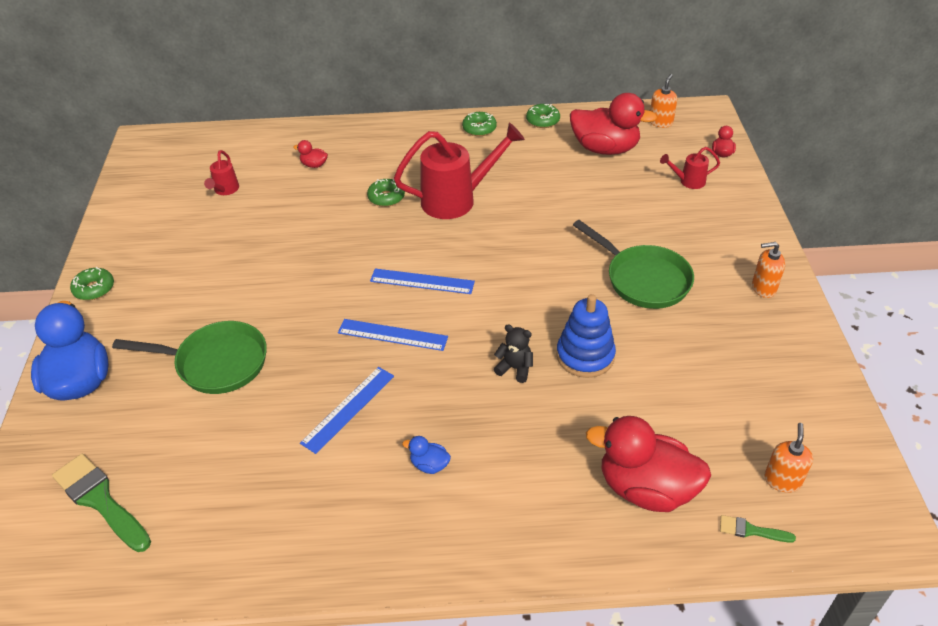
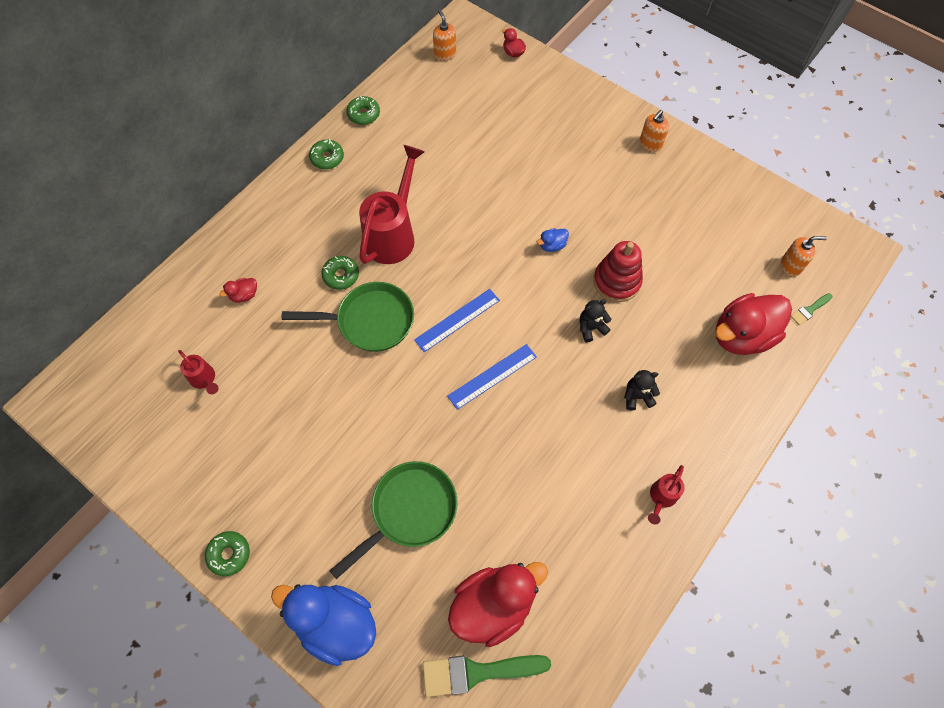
camera: 50 degrees left, 20 degrees up
(348, 409) = (536, 452): blue ruler -> none
(429, 465) = (627, 437): blue duck -> blue duck (552, 245)
(481, 446) = (637, 396): none -> black teddy bear
(585, 356) = (616, 281): blue stacking toy -> red stacking toy
(605, 149) = (437, 107): red duck -> red duck (493, 605)
(643, 279) = (583, 195): green pan -> green pan (370, 321)
(688, 181) = (520, 94): red watering can -> red watering can (661, 498)
(782, 480) = (790, 266): orange soap dispenser -> orange soap dispenser turned 120 degrees clockwise

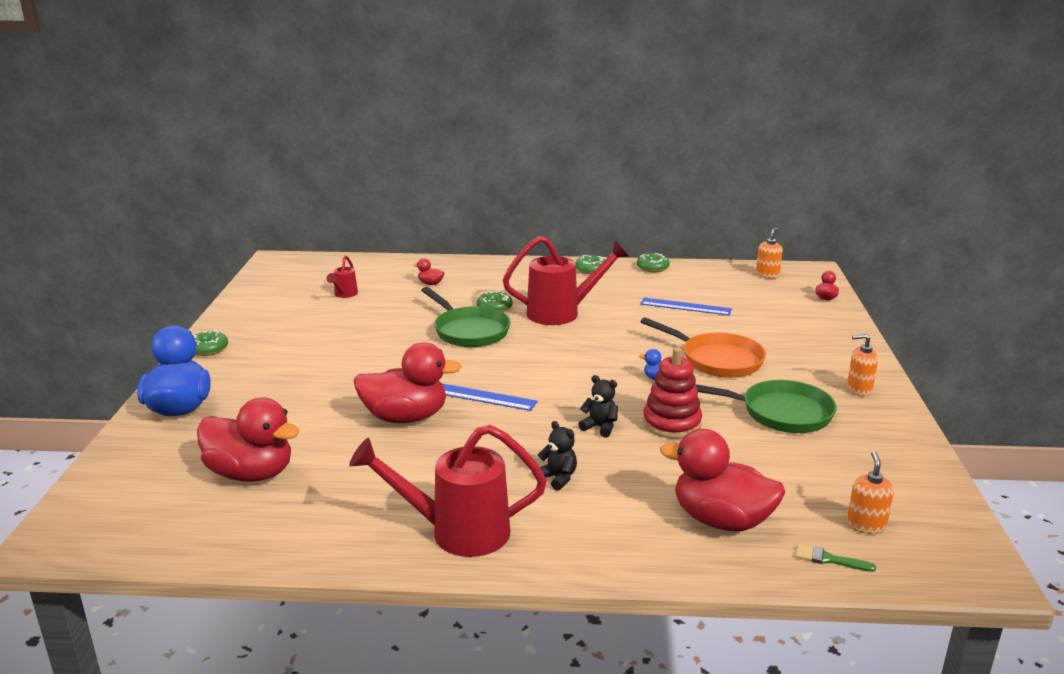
camera: 55 degrees right, 40 degrees down
(409, 511) = (310, 404): green pan -> green pan (780, 413)
(457, 320) = (518, 364): blue ruler -> blue ruler (685, 306)
(477, 672) = (177, 488): green brush -> none
(484, 449) = (405, 417): none -> red duck
(551, 190) = (717, 360): none -> orange pan
(661, 498) = (456, 532): red watering can -> red watering can, size x2.10
(790, 266) = (866, 525): orange soap dispenser -> orange soap dispenser turned 135 degrees counterclockwise

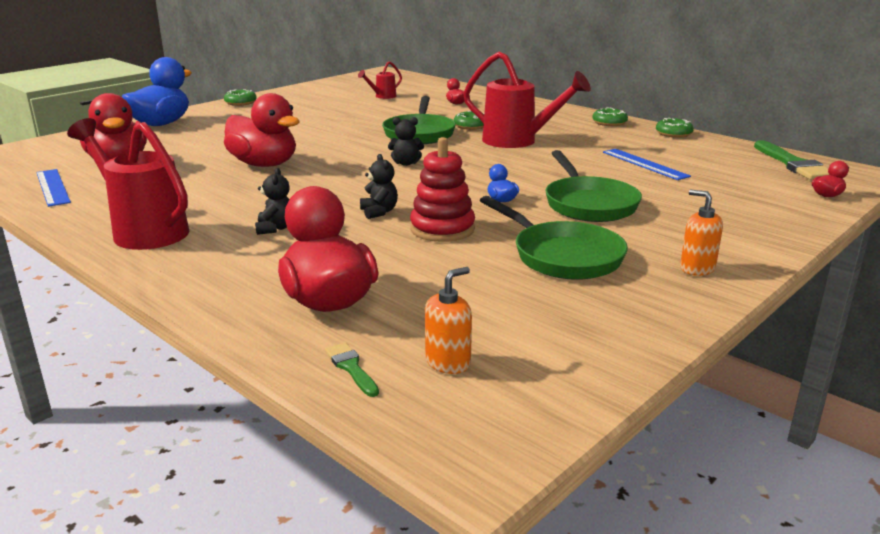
camera: 40 degrees right, 0 degrees up
(483, 397) = (340, 170): blue ruler -> blue ruler (53, 187)
(523, 369) = (406, 163): none -> black teddy bear
(717, 360) = (588, 204): orange pan -> green pan
(767, 275) = (793, 164): orange soap dispenser -> green brush

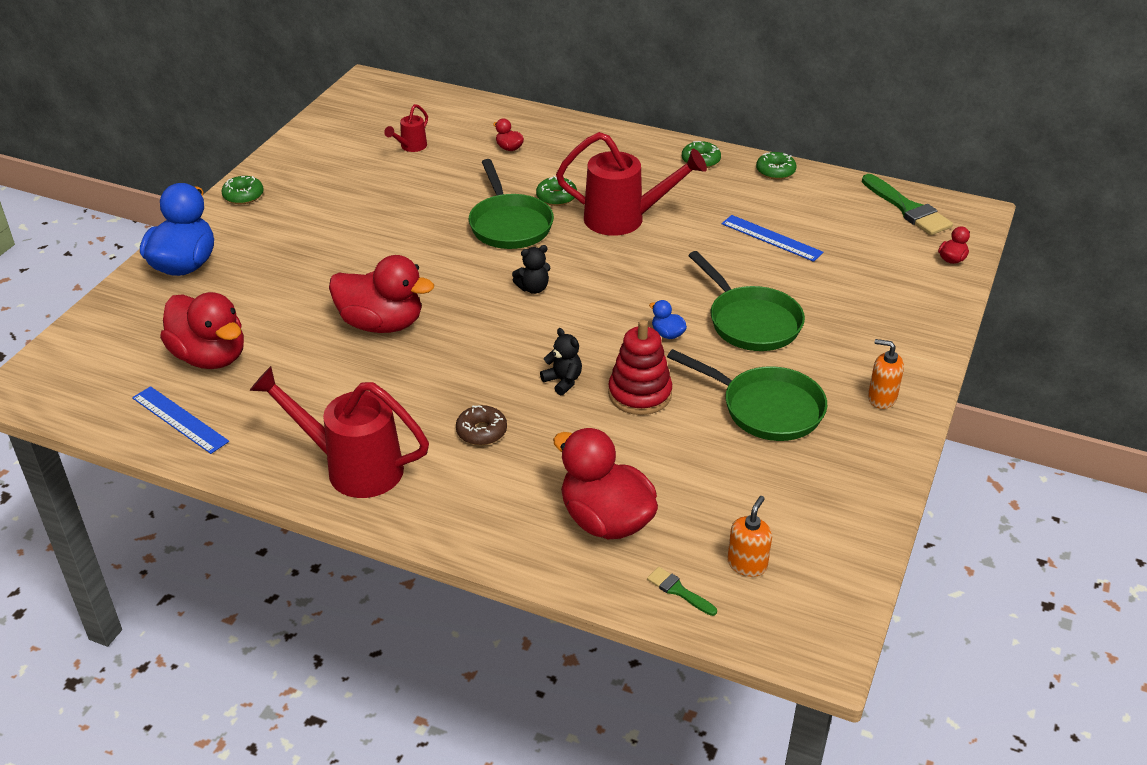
camera: 20 degrees left, 15 degrees up
(275, 228) = (481, 431): black teddy bear -> brown donut

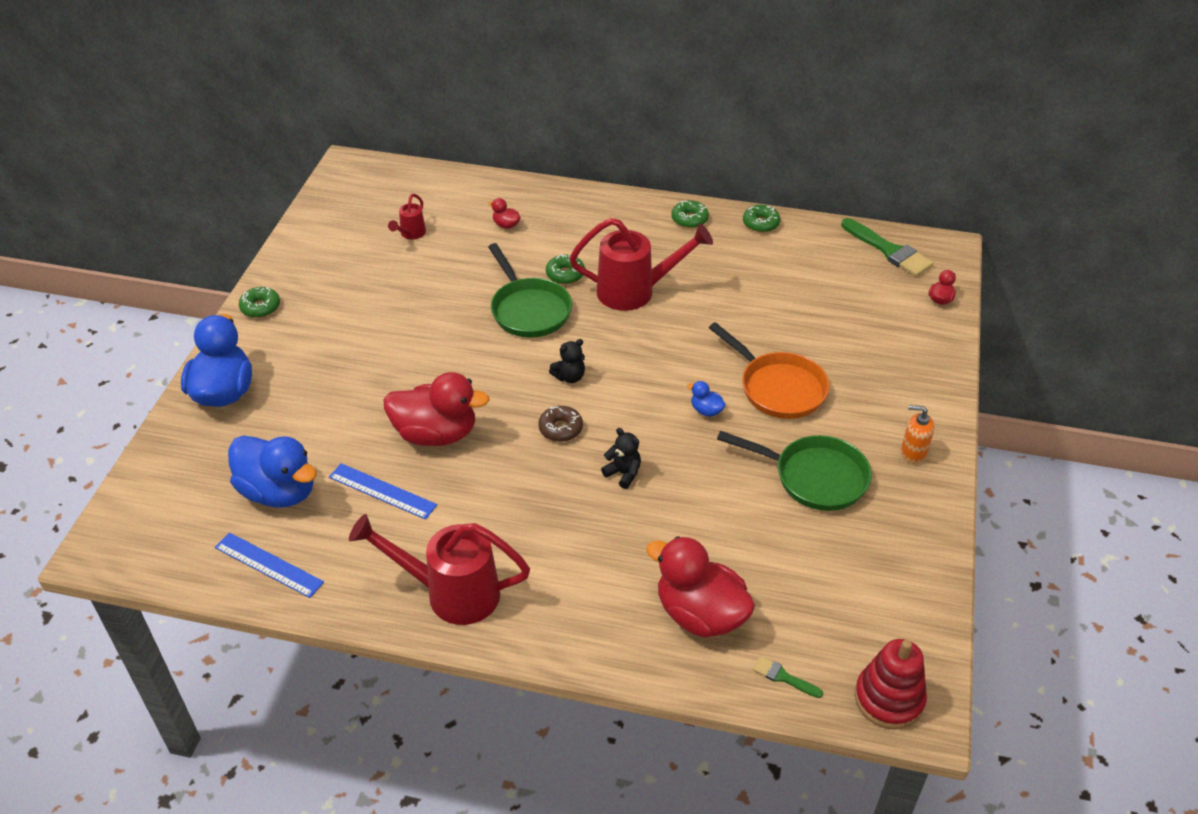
camera: 10 degrees left, 5 degrees up
(210, 357) = (279, 491): red duck -> blue duck
(481, 431) = (562, 537): brown donut -> brown donut (560, 428)
(640, 394) = (697, 478): red stacking toy -> red stacking toy (889, 699)
(747, 564) = (837, 641): orange soap dispenser -> none
(751, 322) = (778, 388): green pan -> orange pan
(771, 238) = (775, 296): blue ruler -> blue ruler (382, 491)

